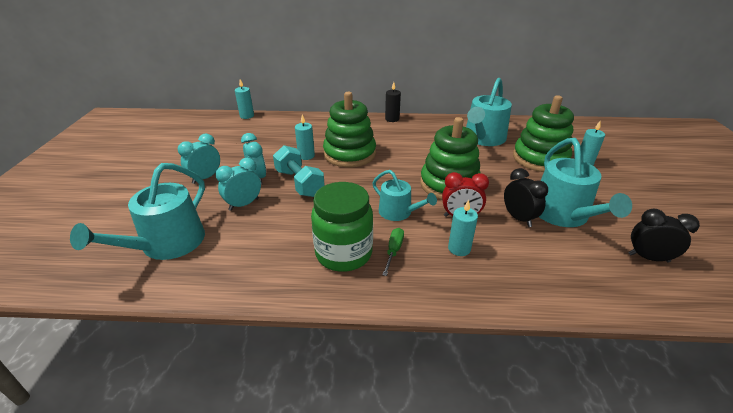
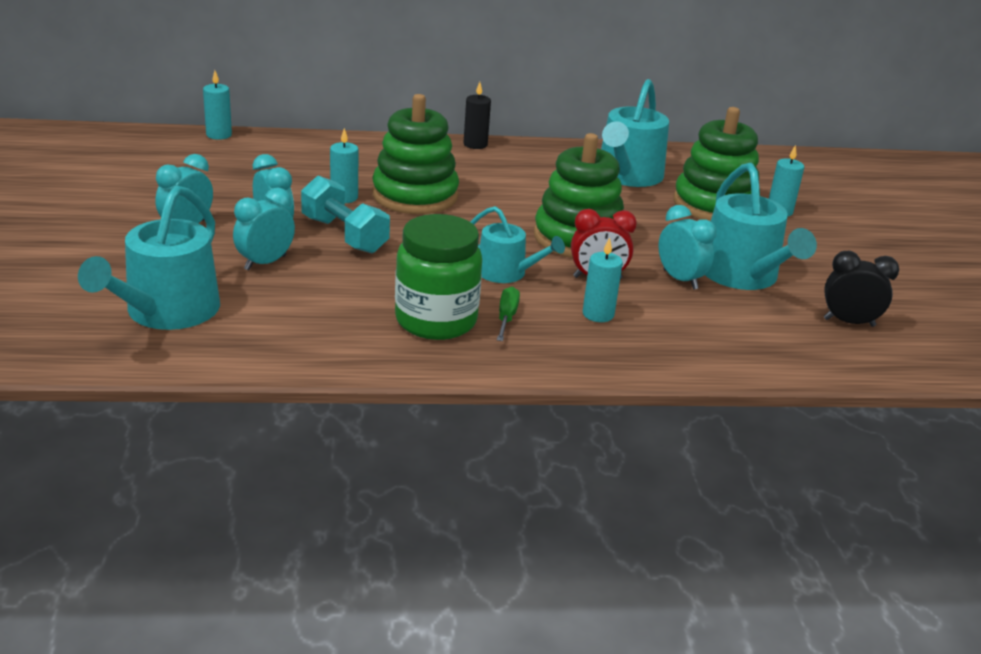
camera: 10 degrees left, 5 degrees down
(518, 218) = (680, 279): black clock -> turquoise clock

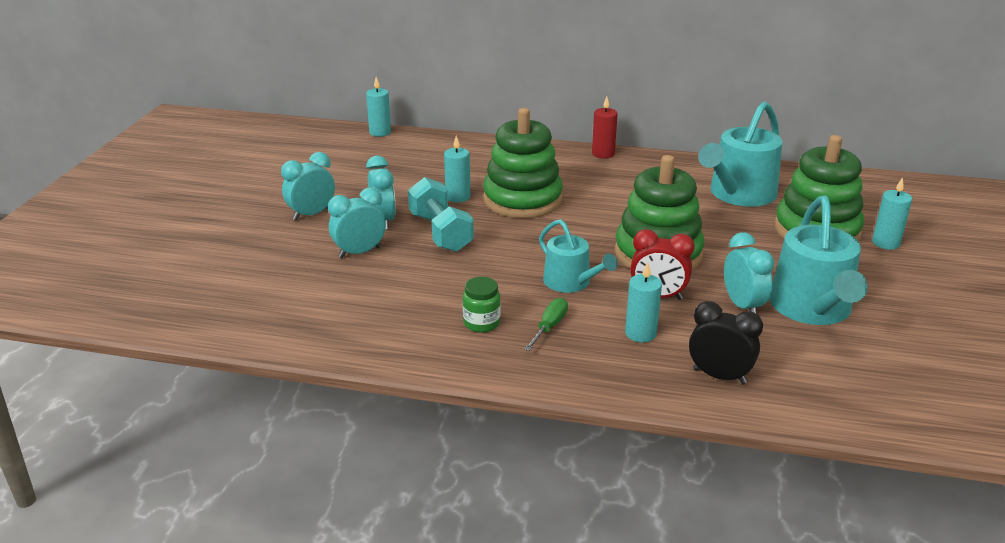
camera: 20 degrees right, 0 degrees up
(166, 312) = (256, 290): turquoise watering can -> none
(436, 321) = (481, 323): green jar -> green jar, size x0.48
(475, 144) = (603, 154): black candle -> red candle
(849, 322) = (909, 372): black clock -> black clock (719, 376)

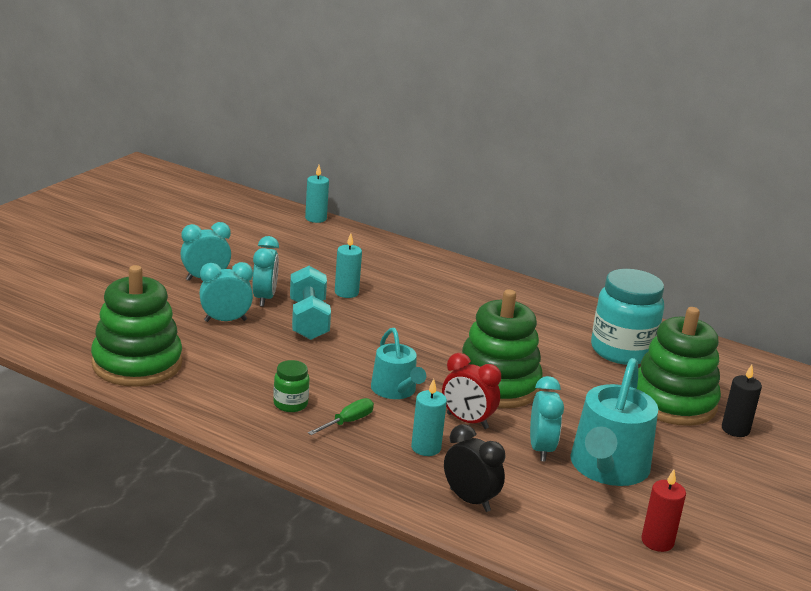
camera: 15 degrees right, 5 degrees down
(522, 200) = (405, 308): green stacking toy -> green stacking toy (137, 364)
(603, 154) = (515, 284): red candle -> red candle (657, 541)
(738, 194) = (621, 351): turquoise watering can -> turquoise jar
(885, 243) = (735, 429): turquoise candle -> black candle

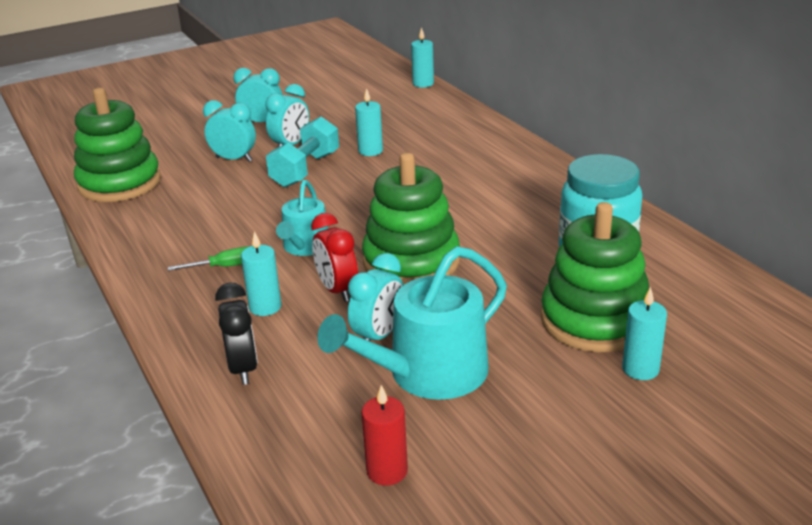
camera: 35 degrees right, 5 degrees up
(290, 404) = (196, 240): green jar -> none
(735, 429) = (640, 369): black candle -> turquoise candle

